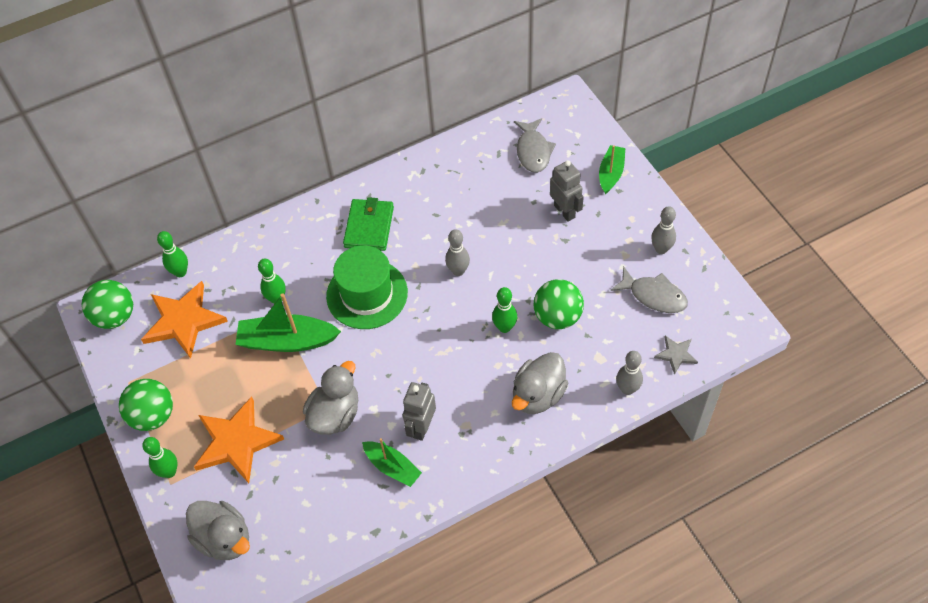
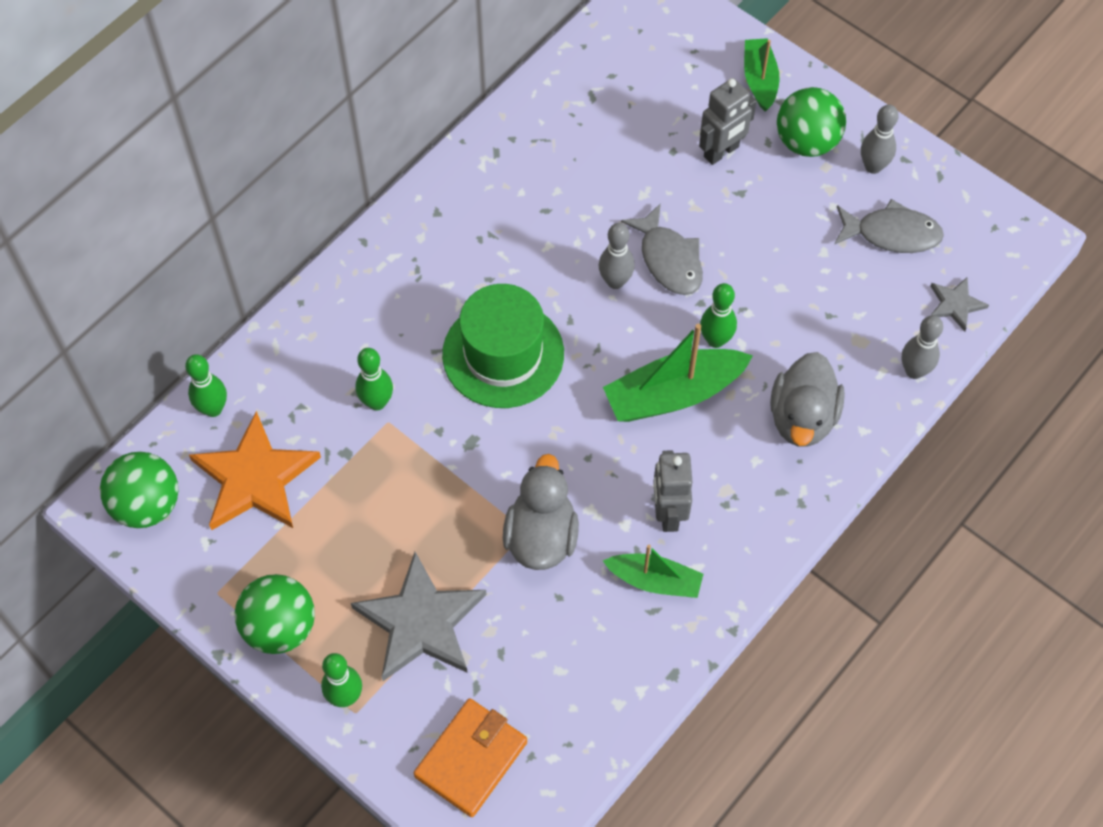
camera: 25 degrees left, 5 degrees up
(224, 538) = (471, 759): grey duck -> orange wallet
(236, 442) = (421, 622): orange star -> grey star
(287, 341) = (422, 457): green boat -> green boat (673, 394)
(369, 227) = (459, 257): green wallet -> none
(533, 151) = (639, 78): grey fish -> grey fish (668, 259)
(557, 317) = (779, 302): green ball -> green ball (806, 142)
(564, 211) = (721, 152): grey robot -> grey robot turned 105 degrees clockwise

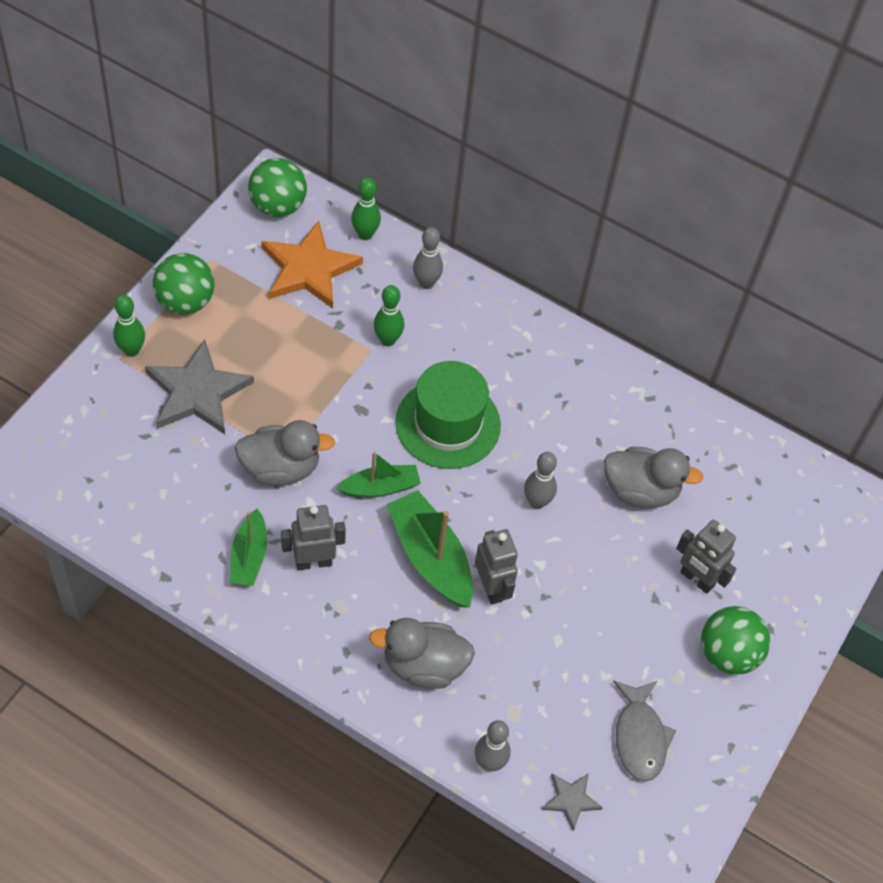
camera: 75 degrees right, 5 degrees down
(471, 759) = (85, 438): orange wallet -> none
(611, 182) = (640, 490): none -> grey duck
(668, 259) = (568, 543): grey fish -> none
(715, 340) = (491, 587): green bowling pin -> grey robot
(759, 80) = (789, 607): green boat -> green boat (380, 487)
(873, 166) = (714, 716): grey bowling pin -> grey bowling pin (426, 283)

